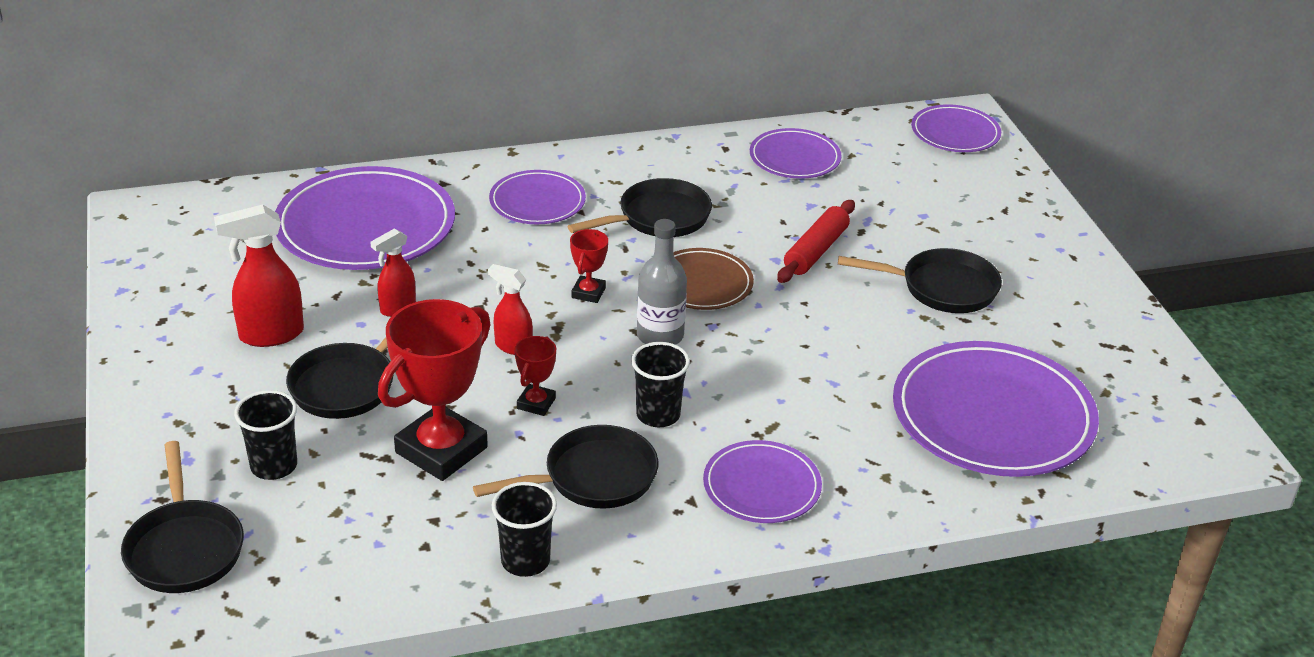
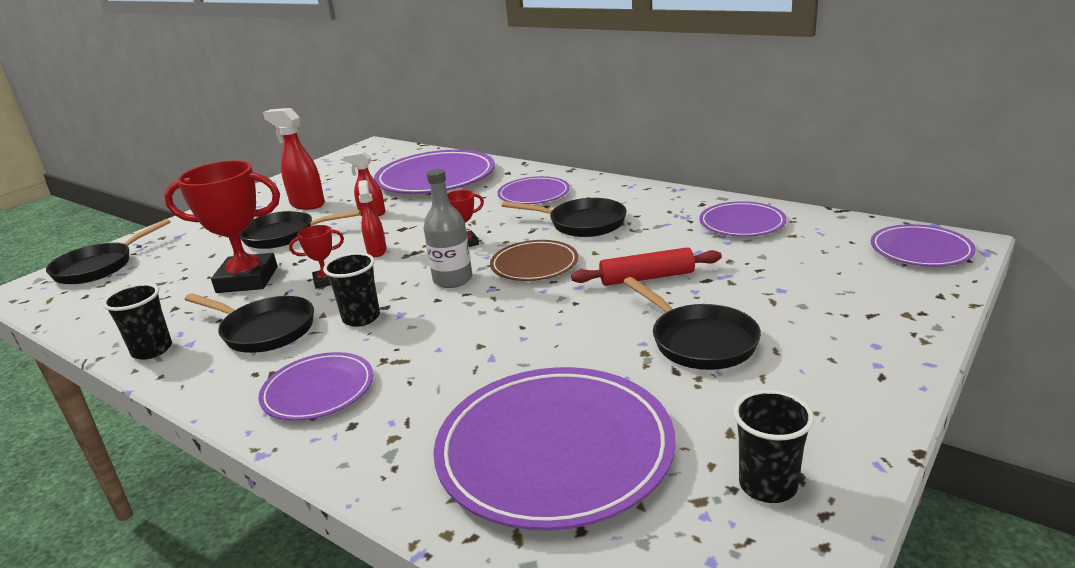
camera: 55 degrees right, 10 degrees down
(274, 466) = (190, 253): black cup -> black cup (768, 485)

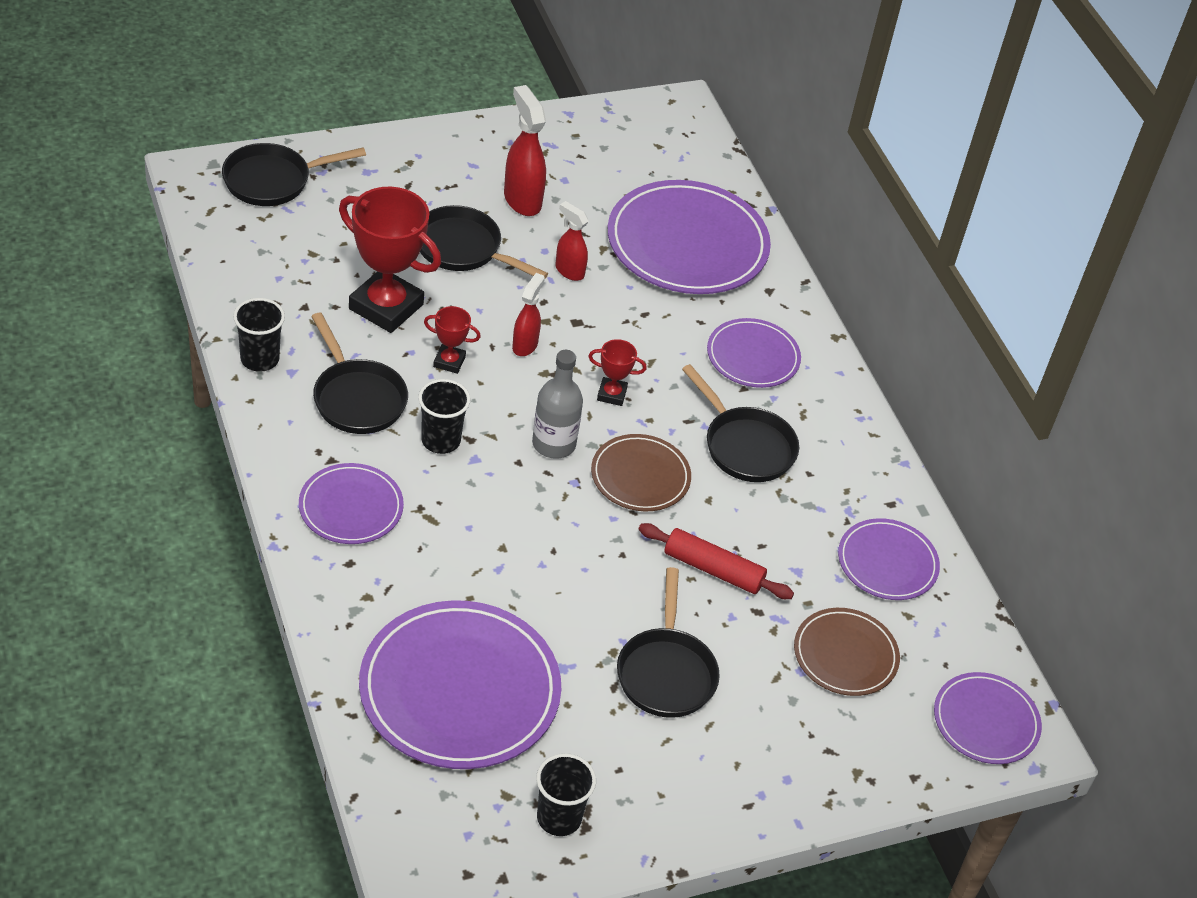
camera: 25 degrees right, 20 degrees up
(792, 268) = (845, 655): none -> brown plate

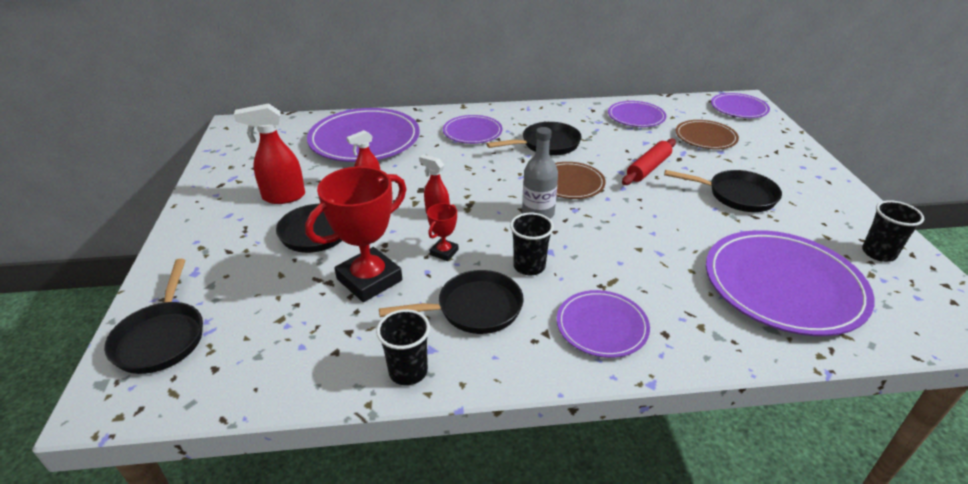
camera: 70 degrees left, 10 degrees down
(611, 394) = (494, 184): red trophy -> none

